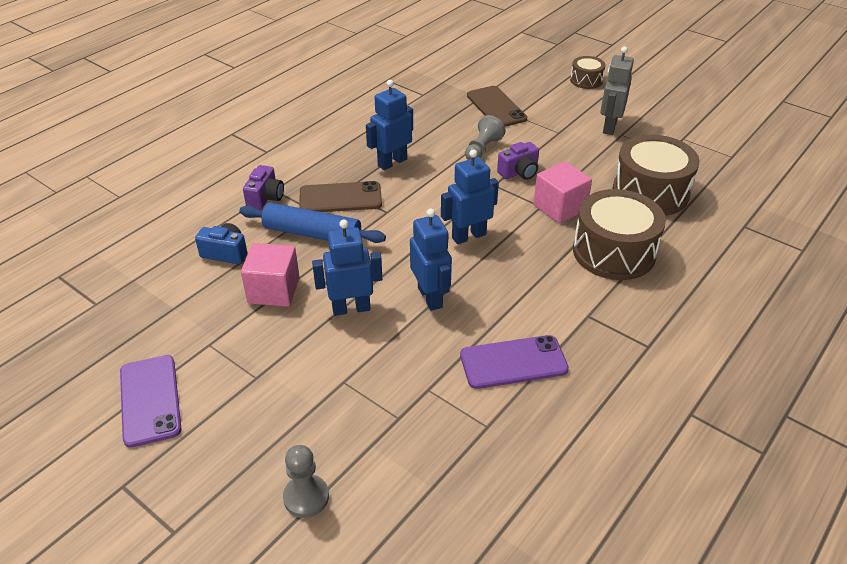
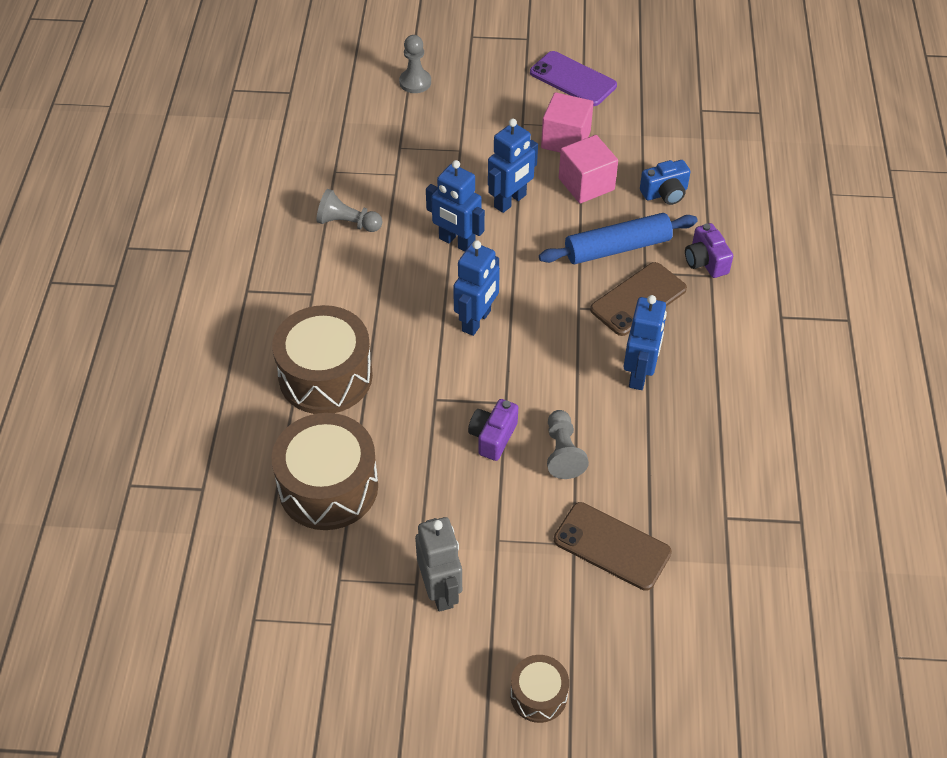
camera: 145 degrees right, 10 degrees up
(513, 362) = (347, 223): purple phone -> grey pawn
(559, 207) = (414, 407): pink cube -> pink cube (565, 140)

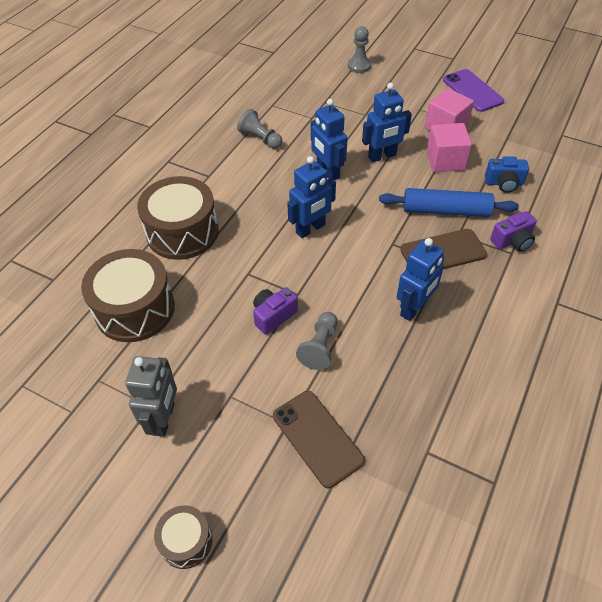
camera: 25 degrees right, 0 degrees up
(705, 261) = (512, 241): purple camera -> purple camera turned 120 degrees counterclockwise

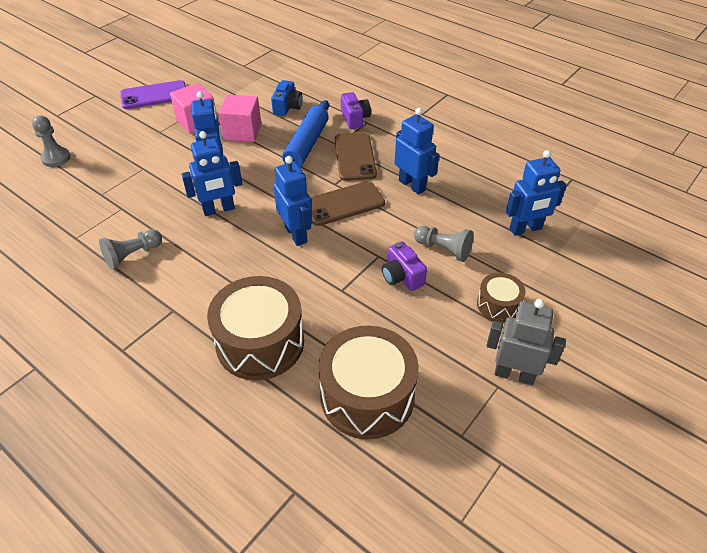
camera: 80 degrees left, 5 degrees down
(186, 541) = (636, 364): brown drum -> brown drum (498, 305)
(317, 438) = (536, 265): brown phone -> brown phone (343, 204)
(375, 426) = (525, 229): none -> blue robot

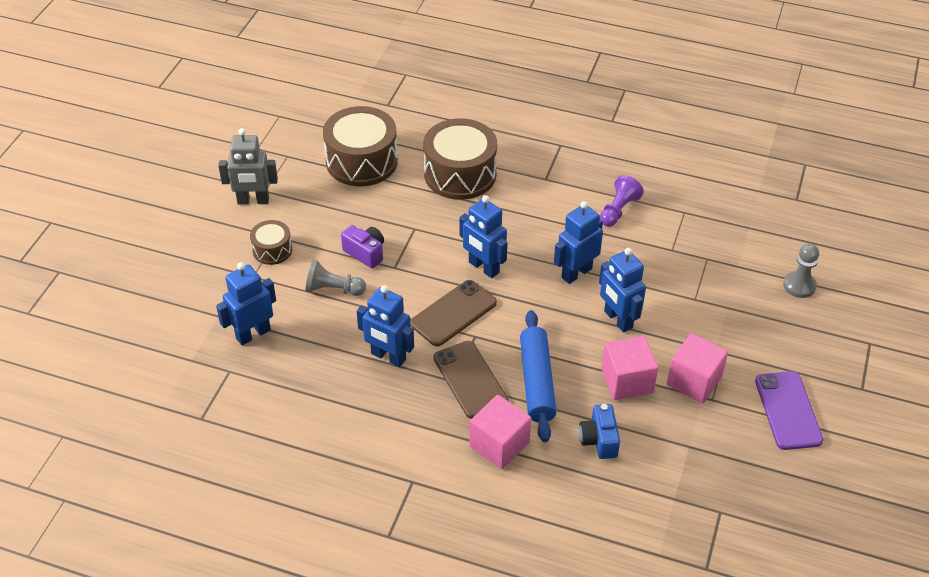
camera: 160 degrees right, 0 degrees up
(132, 255) = (618, 210): grey pawn -> purple pawn
(154, 95) = (788, 410): purple phone -> purple phone turned 60 degrees counterclockwise
(355, 119) = (499, 444): purple camera -> pink cube

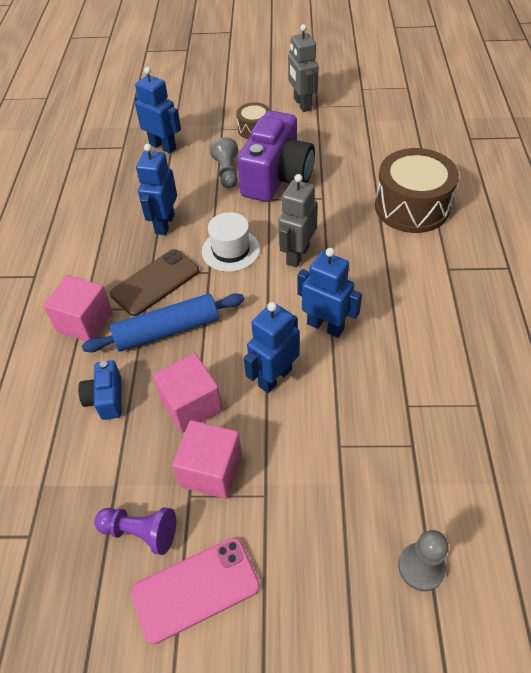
camera: 75 degrees right, 5 degrees up
(361, 161) = (385, 144): brown drum -> none
(365, 253) = (277, 178): purple camera -> purple camera, size x2.09
(453, 313) = (231, 250): brown phone -> white hat
(483, 267) = (297, 255): blue robot -> grey robot
(599, 440) = (106, 398): blue camera -> blue camera turned 75 degrees counterclockwise
(618, 210) = (440, 340): purple pawn -> purple pawn (141, 532)
(788, 410) = (195, 589): purple phone -> pink phone

